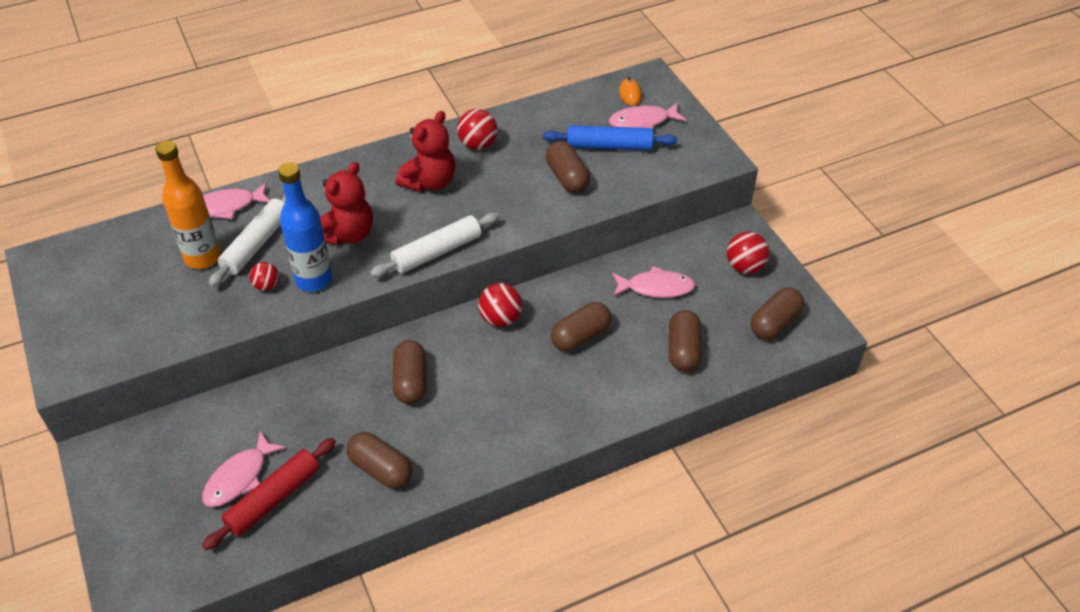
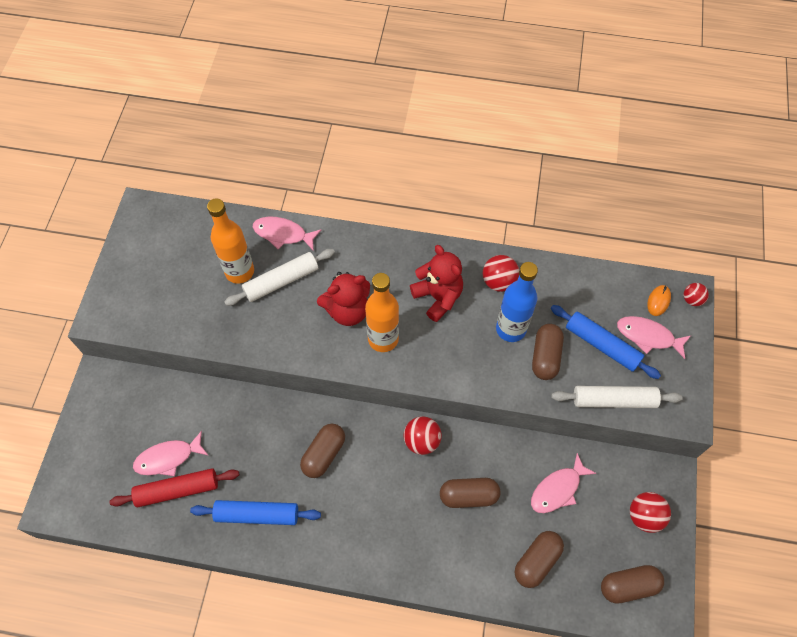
camera: 35 degrees right, 15 degrees up
(267, 286) = (264, 324): red ball -> red ball (692, 299)
(314, 280) = (298, 338): blue bottle -> blue bottle (511, 329)
(381, 469) = (257, 514): brown capsule -> blue rolling pin
(402, 238) = (383, 339): none -> orange bottle
(430, 182) = (438, 297): red teddy bear -> red teddy bear turned 105 degrees counterclockwise
(437, 252) = (399, 368): white rolling pin -> white rolling pin (614, 400)
(656, 287) = (558, 489): pink fish -> pink fish turned 105 degrees clockwise

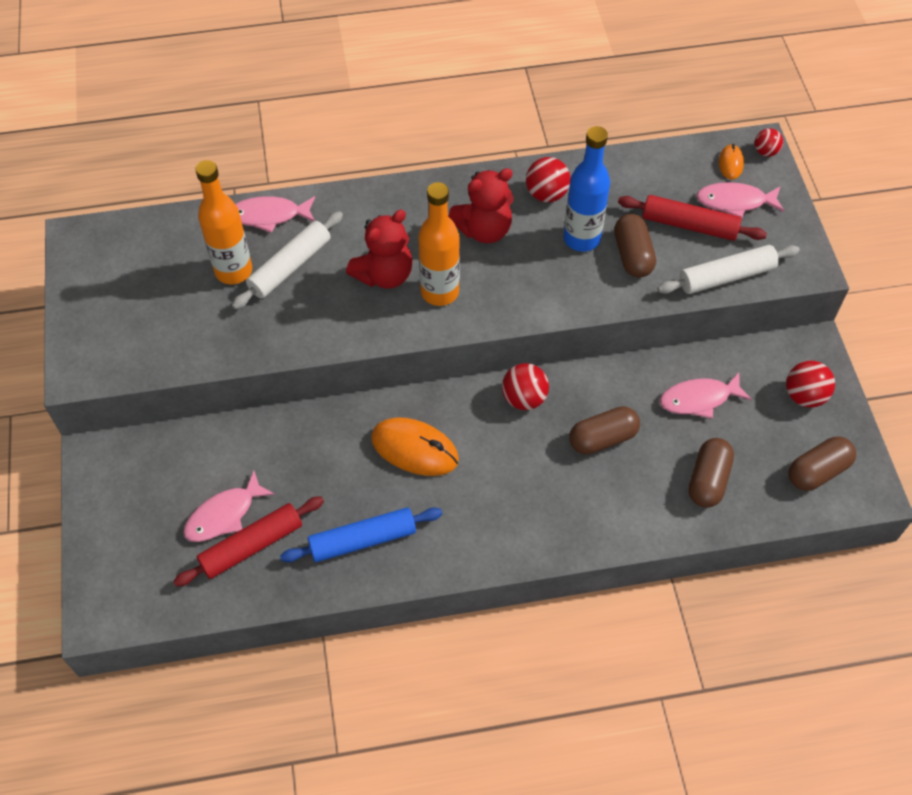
camera: 20 degrees left, 5 degrees down
(324, 454) = (414, 449): brown capsule -> orange mouse
(438, 297) = (484, 230): red teddy bear -> red teddy bear turned 120 degrees clockwise
(558, 489) = (699, 399): pink fish -> pink fish turned 45 degrees clockwise
(602, 345) = (689, 225): blue rolling pin -> red rolling pin

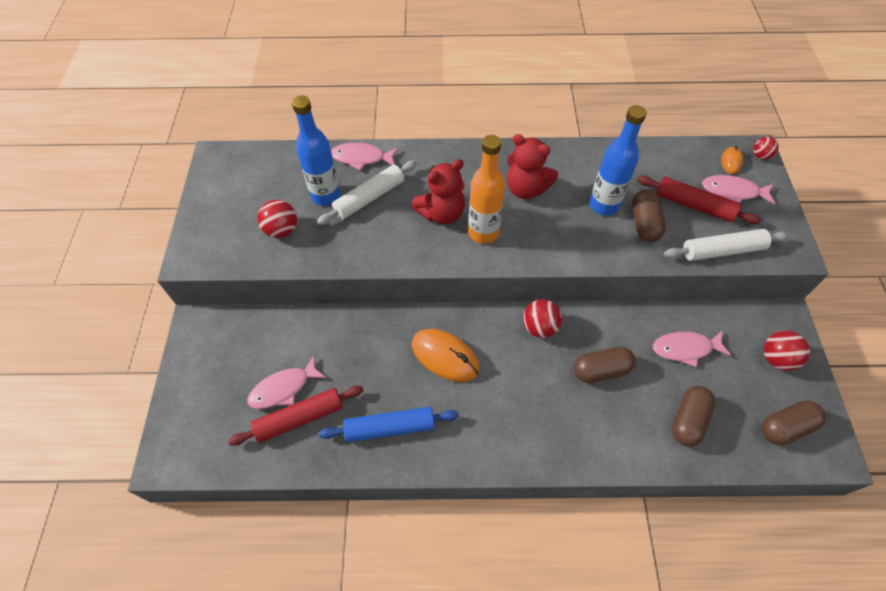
camera: 10 degrees right, 0 degrees up
(233, 271) = (326, 196): orange bottle -> blue bottle
(484, 230) = (526, 189): red teddy bear -> red teddy bear turned 45 degrees clockwise
(546, 194) = (579, 167): red ball -> red ball (282, 230)

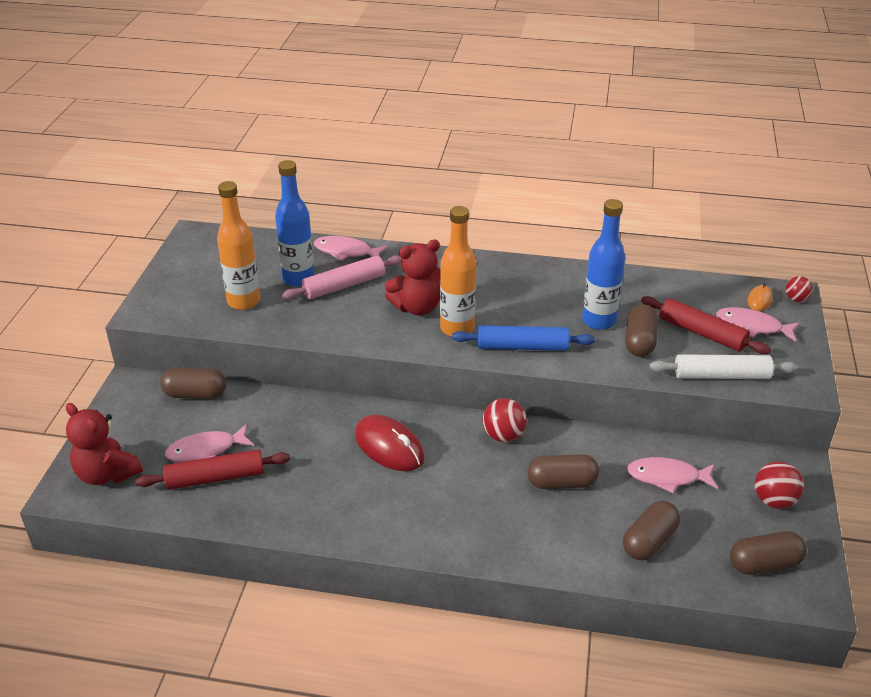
camera: 10 degrees right, 20 degrees down
(258, 326) = (195, 394): none -> brown capsule
(282, 230) = (244, 301): red ball -> orange bottle
(369, 198) = (344, 285): white rolling pin -> pink rolling pin
(390, 427) = (309, 499): blue rolling pin -> blue rolling pin (522, 346)
(445, 356) = (389, 447): orange mouse -> red mouse
(526, 189) = (516, 297): red teddy bear -> red teddy bear (107, 474)

